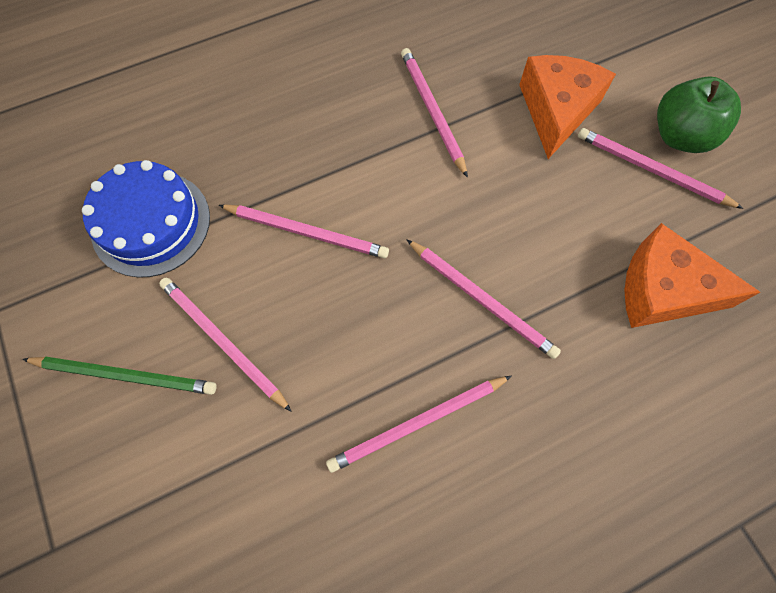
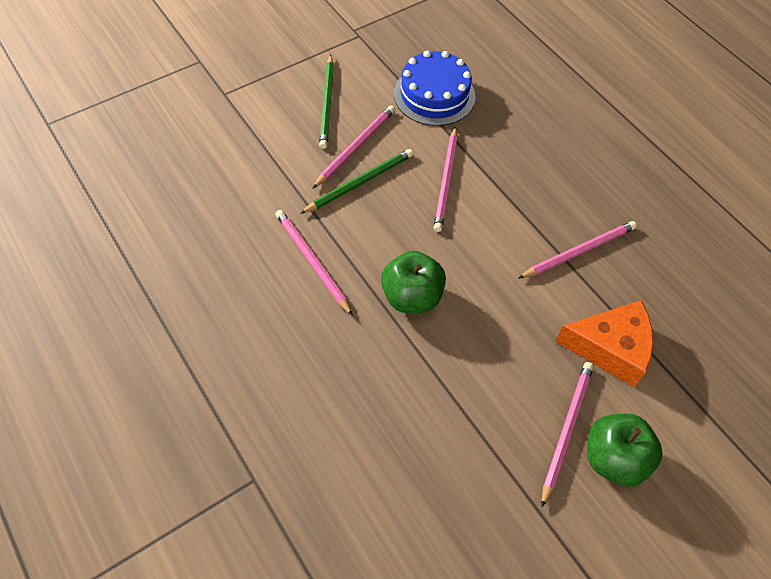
camera: 80 degrees right, 10 degrees down
(289, 343) = (360, 182): none -> green pencil
(482, 300) = (411, 296): pink pencil -> green apple
(663, 290) = (444, 433): orange cheese -> none

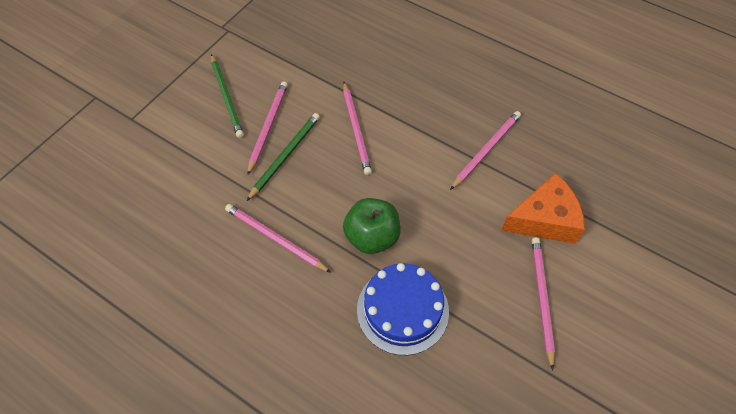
camera: 20 degrees left, 0 degrees up
(434, 95) = (314, 60): blue cake -> blue cake (402, 310)
(613, 458) = (587, 307): green apple -> none

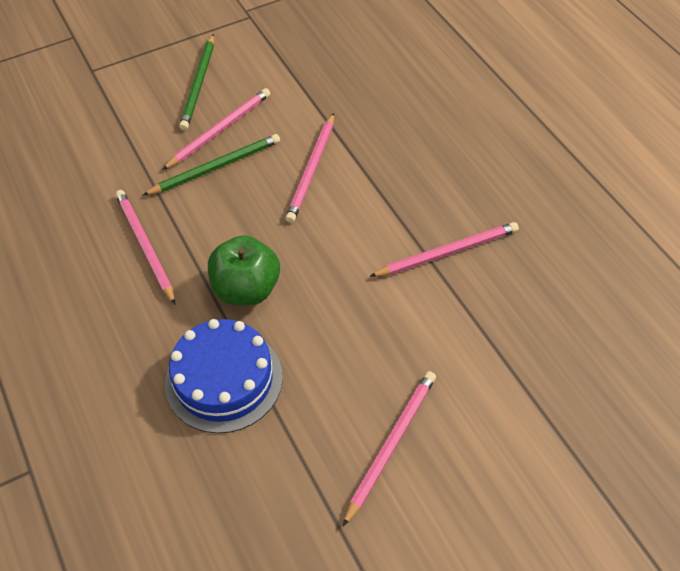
camera: 30 degrees right, 5 degrees down
(544, 219) = (461, 359): orange cheese -> none

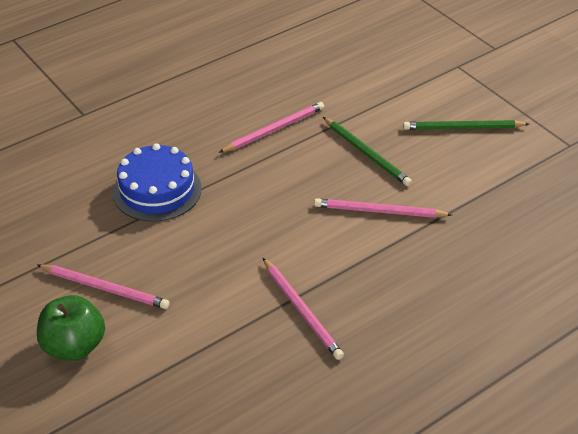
camera: 80 degrees right, 10 degrees down
(220, 130) = (410, 149): pink pencil -> none
(246, 289) = (241, 190): green apple -> green apple (74, 346)

